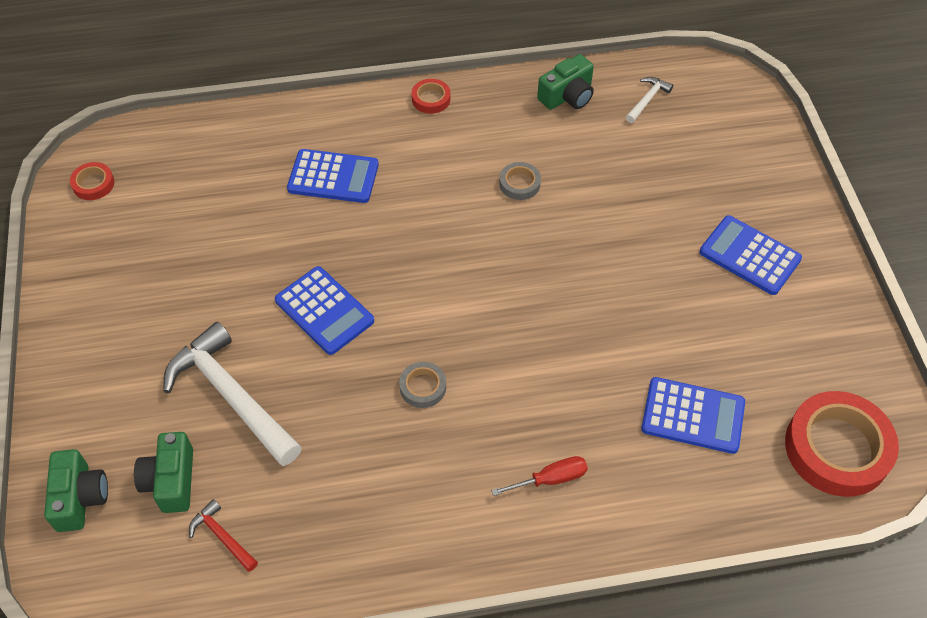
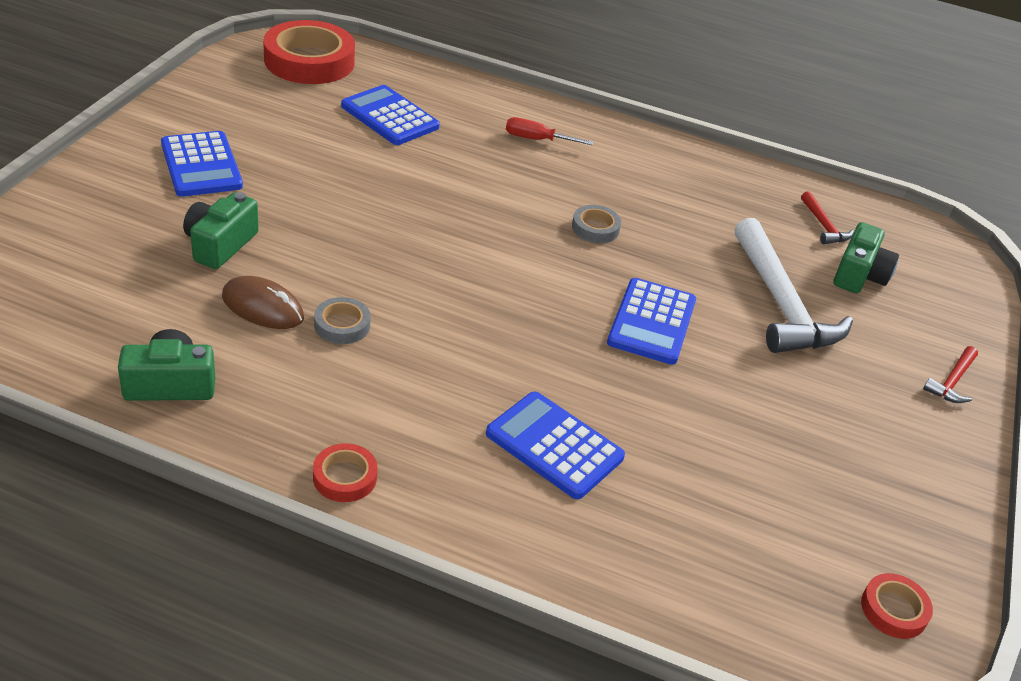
camera: 155 degrees left, 15 degrees down
(69, 393) = (952, 382): none -> red hammer
(80, 497) = (947, 301): green camera -> green camera (220, 245)
(324, 311) = (651, 322): blue calculator -> blue calculator turned 150 degrees counterclockwise
(576, 168) = (263, 307): none -> brown mouse
(647, 99) = (85, 329): white hammer -> none

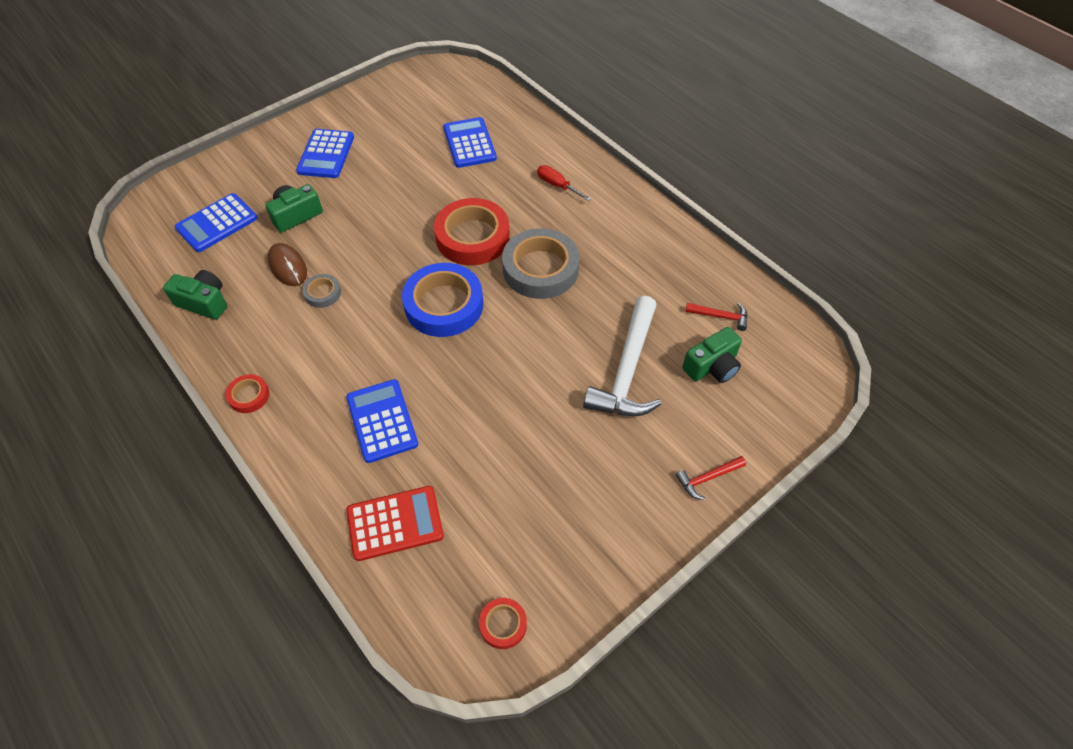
camera: 35 degrees right, 15 degrees up
(309, 61) = (450, 86): red tape -> red tape (472, 237)
(515, 295) = (444, 305): none -> blue tape
(595, 228) = (540, 269): grey tape -> grey tape, size x2.15
(651, 322) = (519, 354): blue calculator -> blue calculator (217, 223)
(675, 553) = (395, 523): none -> red calculator
(824, 226) = (720, 316): red hammer -> red hammer turned 90 degrees counterclockwise

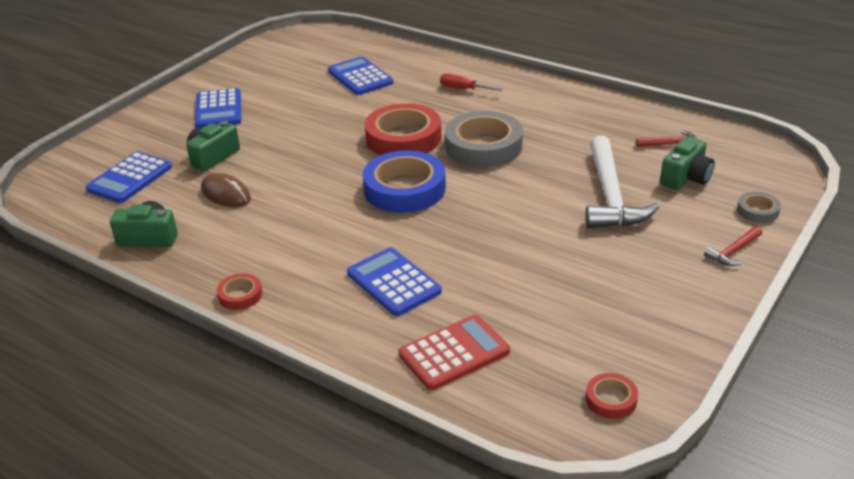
camera: 15 degrees left, 20 degrees down
(322, 293) = (274, 205): grey tape -> grey tape (757, 211)

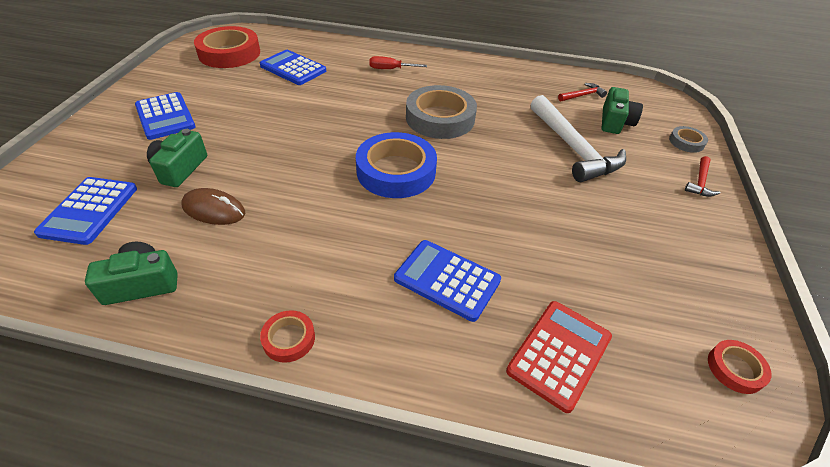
camera: 25 degrees left, 10 degrees up
(403, 138) = (365, 120): red tape -> red tape (229, 53)

